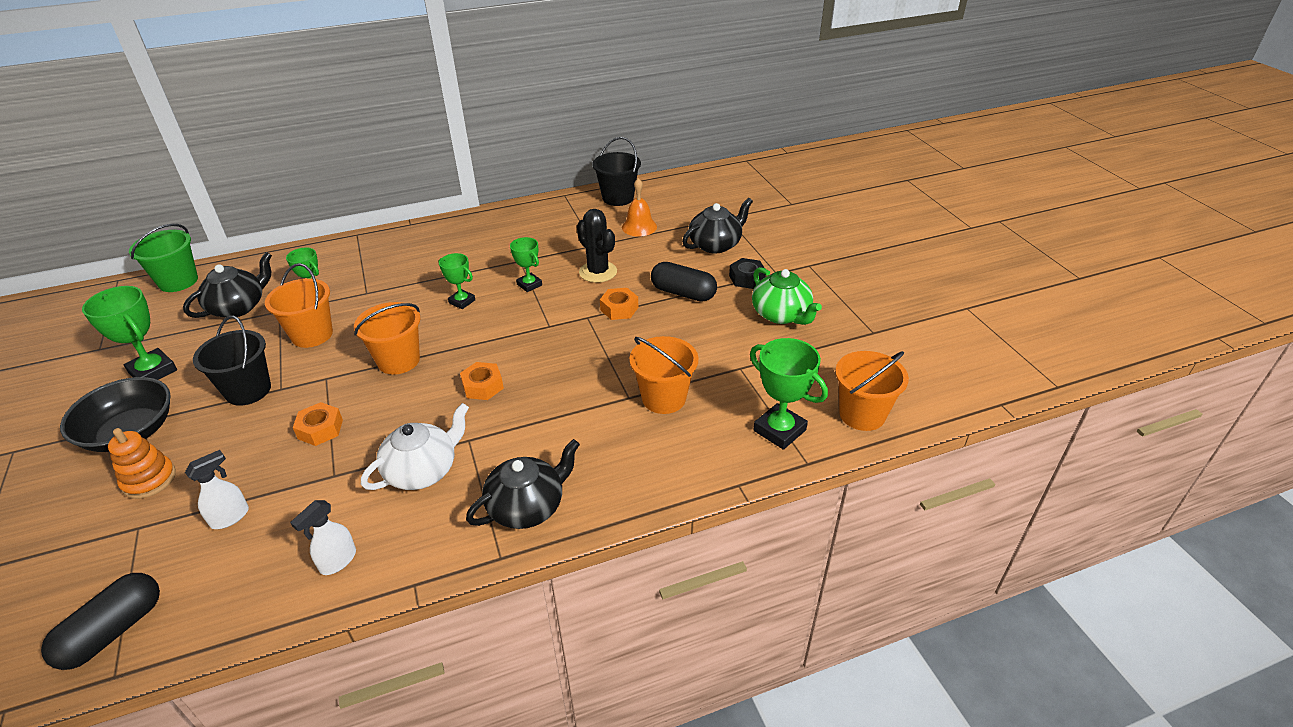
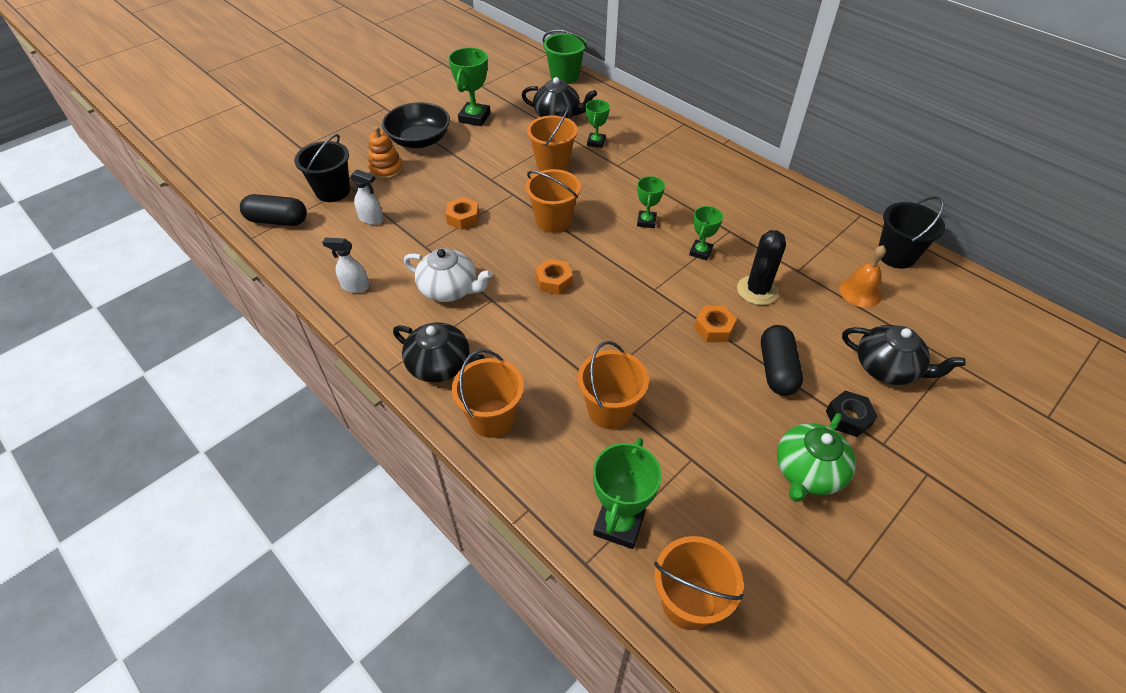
camera: 65 degrees right, 10 degrees up
(248, 390) = (481, 166): black bucket -> black bucket (333, 191)
(623, 482) = (492, 418): none -> orange bucket

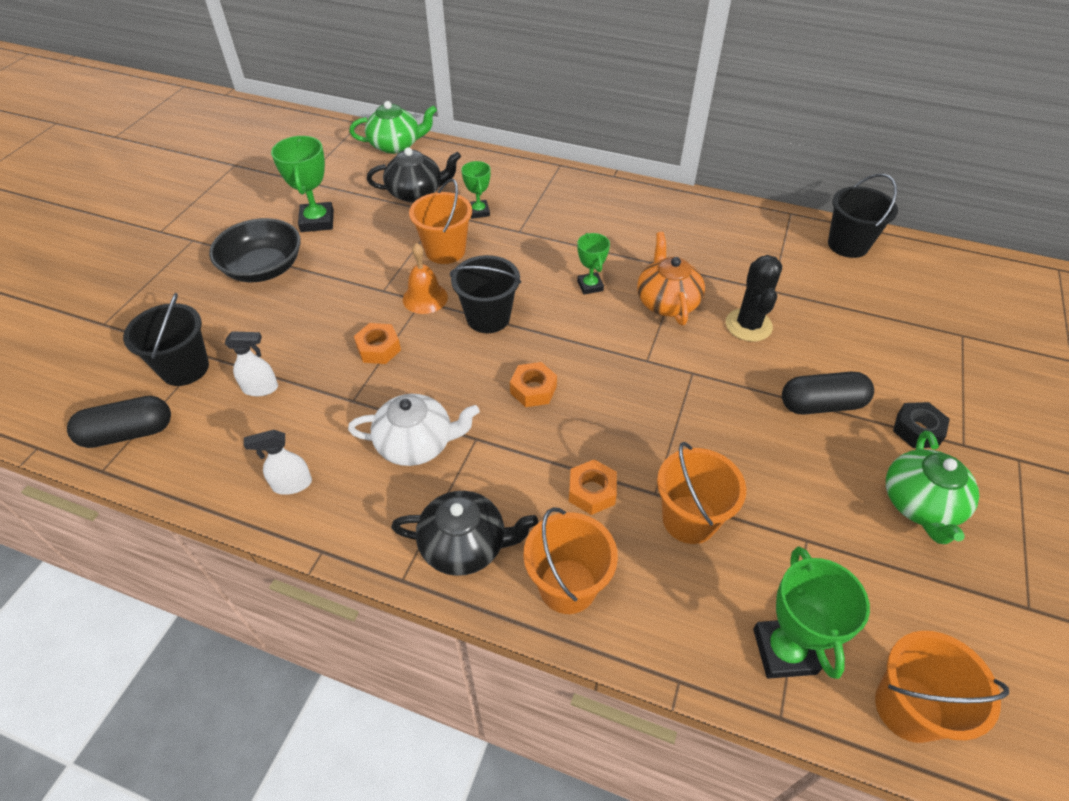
camera: 25 degrees left, 0 degrees up
(386, 170) = (242, 318): orange stacking toy -> none
(553, 221) = (488, 318): orange bucket -> black bucket
(564, 77) = (396, 145): green bucket -> green teapot
(700, 252) = (667, 302): green trophy -> orange teapot
(713, 328) = (733, 382): orange nut -> orange nut (592, 491)
(777, 369) = (821, 404): black capsule -> black capsule turned 75 degrees counterclockwise
(860, 292) = (841, 293): orange bell -> orange bell (425, 298)
(887, 368) = (915, 364): black teapot -> none

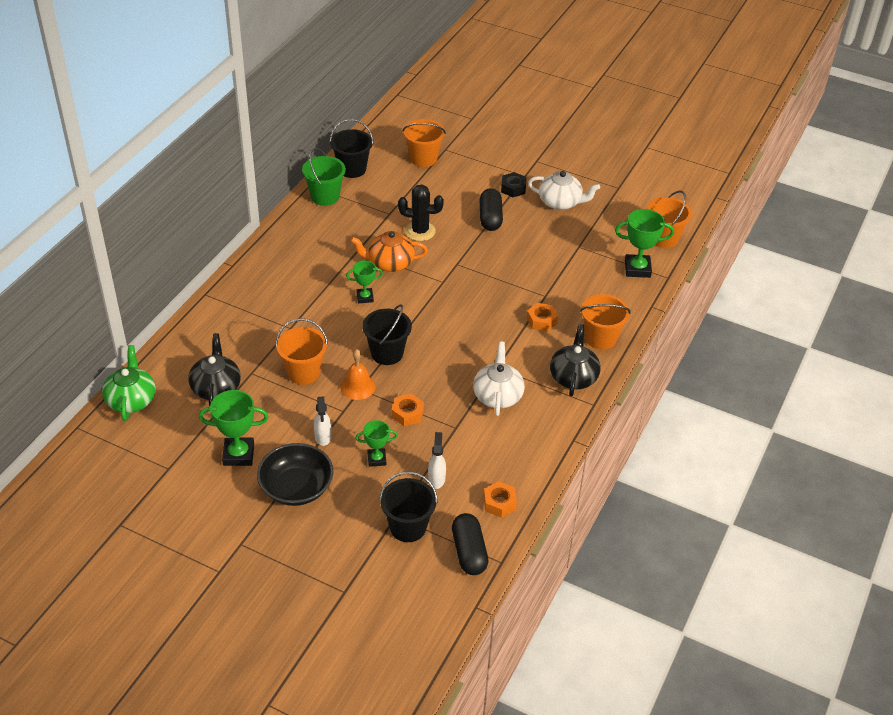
camera: 85 degrees left, 5 degrees down
(291, 484) = (523, 456): white spray bottle -> white spray bottle (323, 437)
(479, 212) = (257, 349): green trophy -> green trophy (376, 459)
(533, 389) = (460, 337): orange nut -> orange nut (499, 503)
(689, 519) = (563, 286): orange bucket -> orange bucket (423, 158)
(775, 228) = (325, 196): none -> green bucket
(920, 504) = (560, 202): green teapot -> white teapot

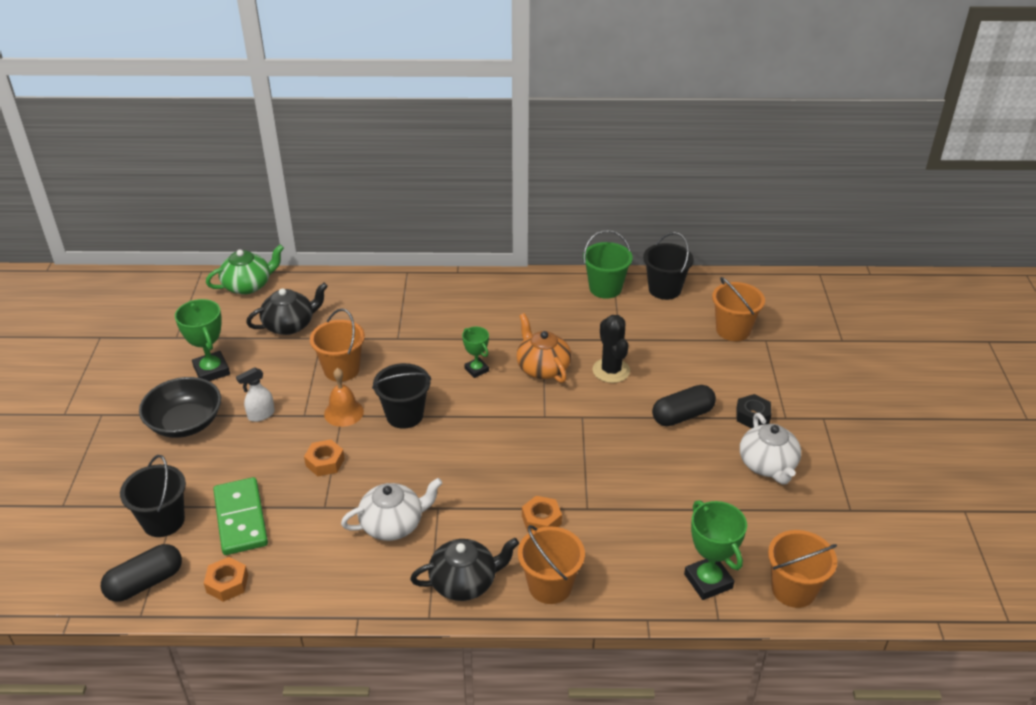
camera: 65 degrees right, 5 degrees down
(376, 459) = (248, 463): green trophy -> none
(436, 479) = (241, 518): white spray bottle -> green domino

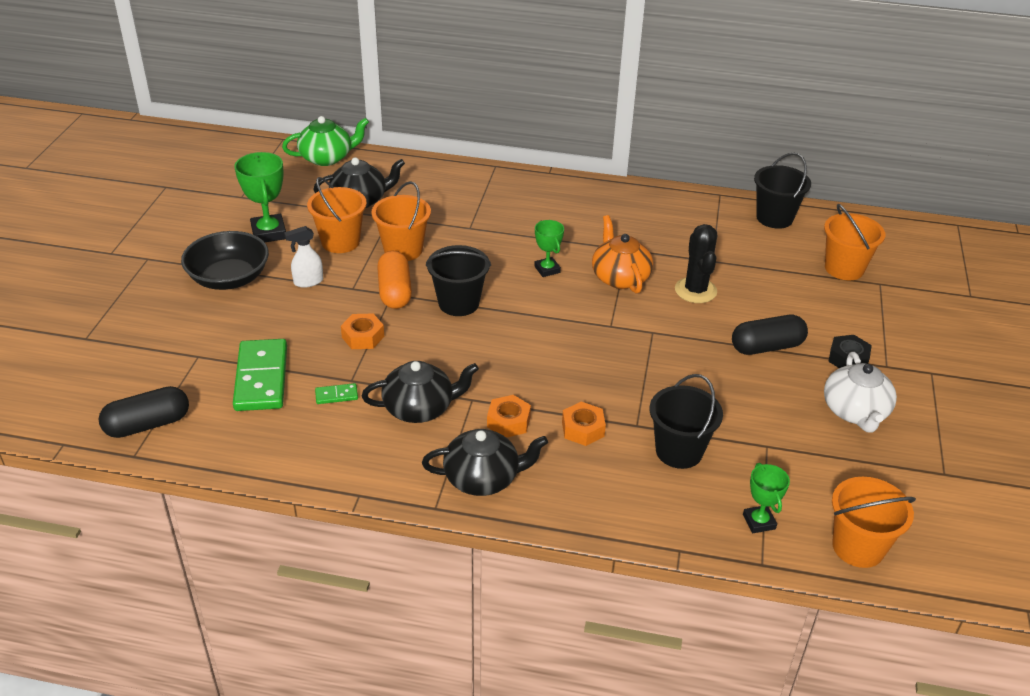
camera: 10 degrees right, 0 degrees up
(163, 521) = (182, 368): black bucket -> black bucket (679, 451)
(227, 583) = (231, 439): orange nut -> orange nut (508, 422)
(314, 524) = (336, 395): none -> green domino
(343, 412) = (395, 291): orange bell -> orange capsule
(393, 524) = (420, 408): white teapot -> black teapot
(550, 586) = (576, 497): orange bucket -> orange bucket (340, 242)
(605, 288) = (708, 208): green bucket -> none
(708, 581) = (759, 522): green trophy -> green trophy, size x0.61

